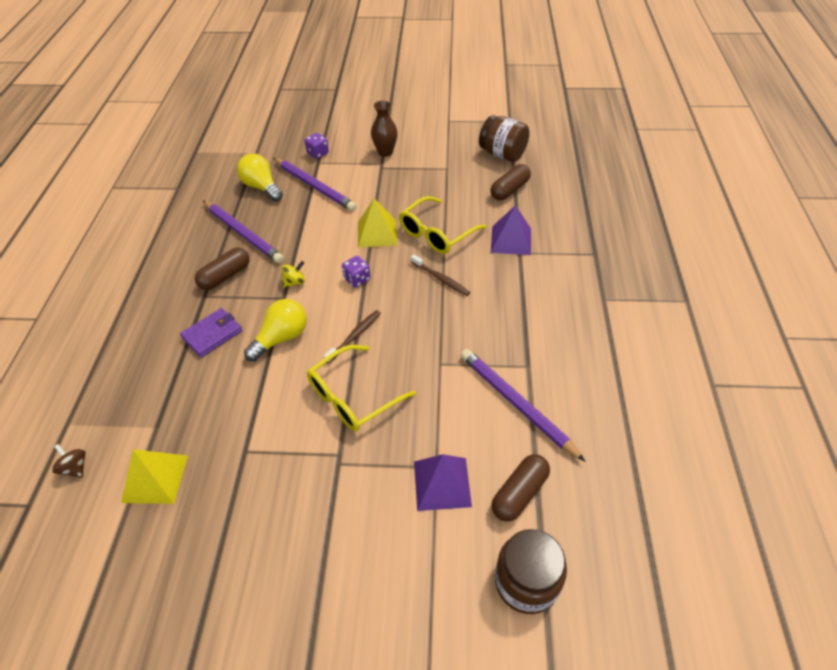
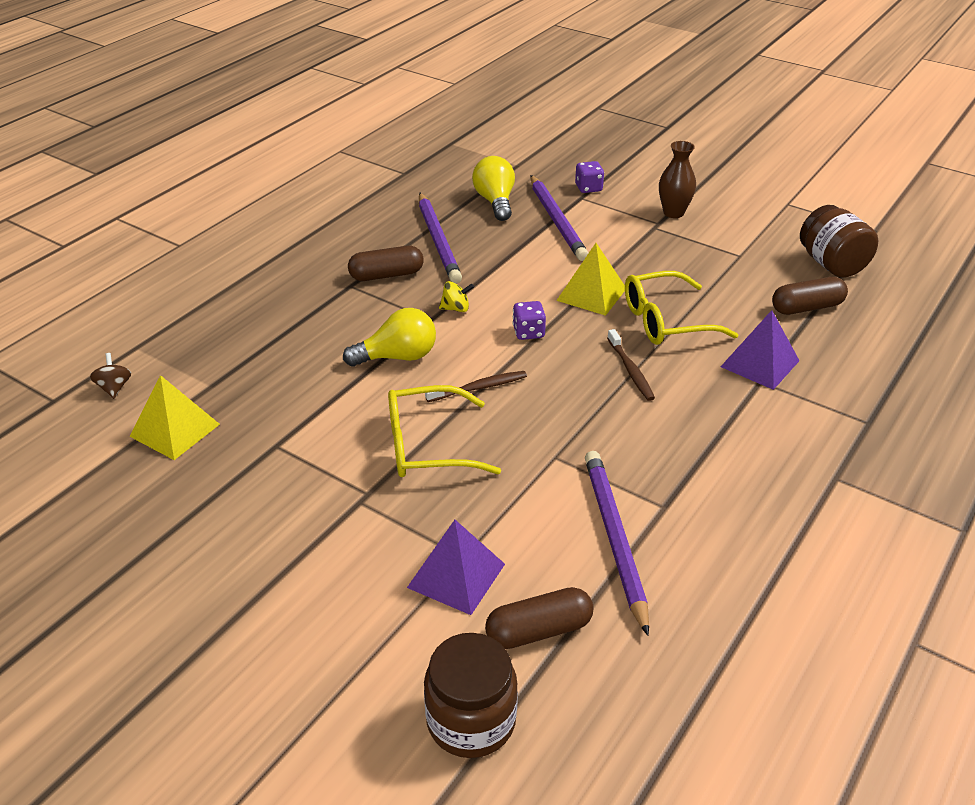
camera: 30 degrees right, 10 degrees down
(212, 334) = (330, 324): purple wallet -> none

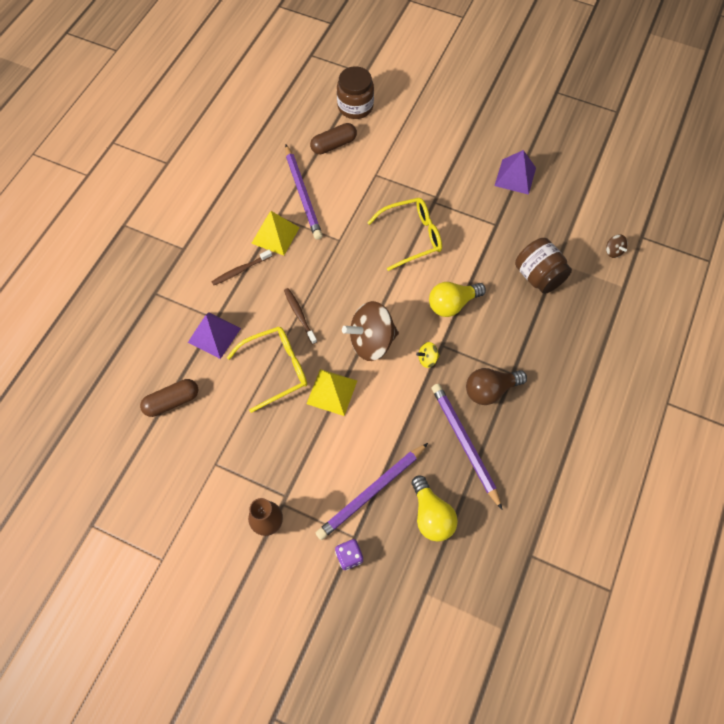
camera: 170 degrees right, 25 degrees up
(174, 430) = (558, 226): yellow pyramid -> yellow pyramid (275, 235)
(386, 275) = (490, 390): brown capsule -> brown light bulb
(456, 575) = (376, 164): purple pyramid -> purple pyramid (515, 176)
(479, 388) = (393, 285): brown toothbrush -> brown toothbrush (240, 270)
(528, 332) = (371, 341): purple dice -> brown spinning top
(556, 220) = (371, 492): purple pencil -> purple pencil turned 105 degrees counterclockwise
(831, 264) = (141, 463): brown jar -> brown jar (538, 276)

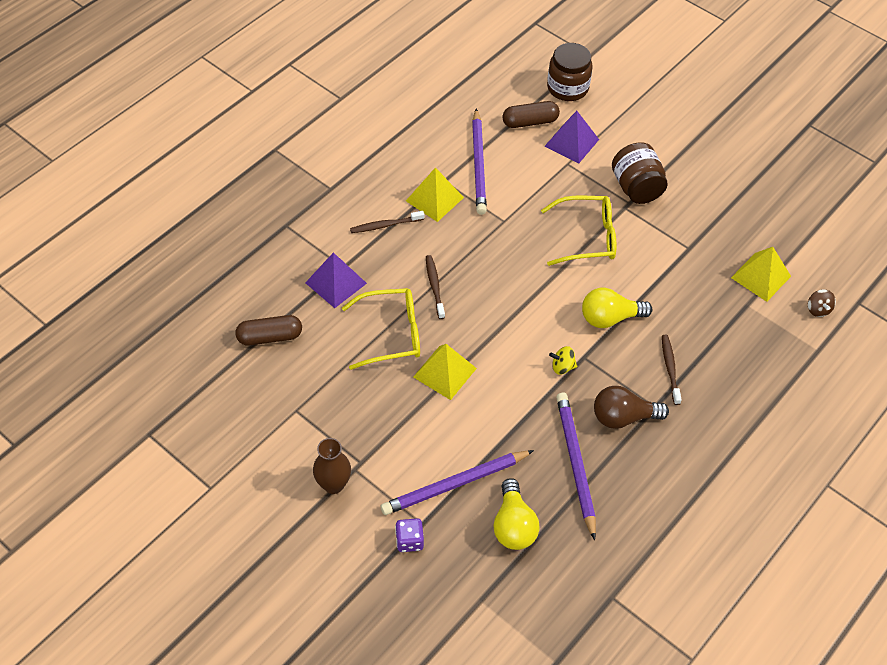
camera: 15 degrees right, 10 degrees down
(371, 341) = (505, 333): brown spinning top -> none
(514, 336) = (670, 368): none -> brown toothbrush
(515, 176) = (728, 203): purple pyramid -> purple pyramid (572, 142)
(538, 276) = (720, 314): brown jar -> brown jar (636, 188)
(560, 234) = (761, 277): none -> yellow pyramid

